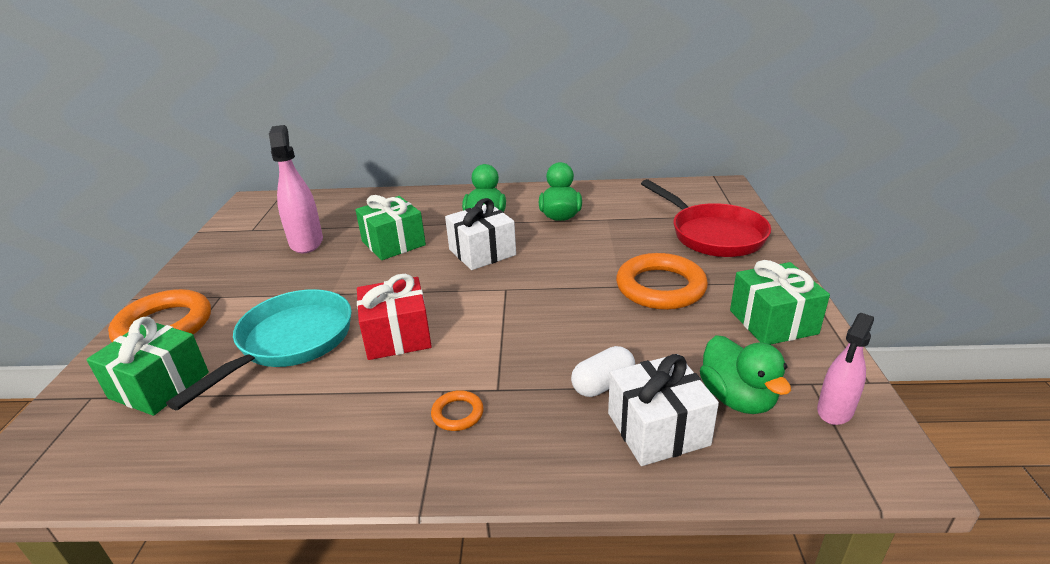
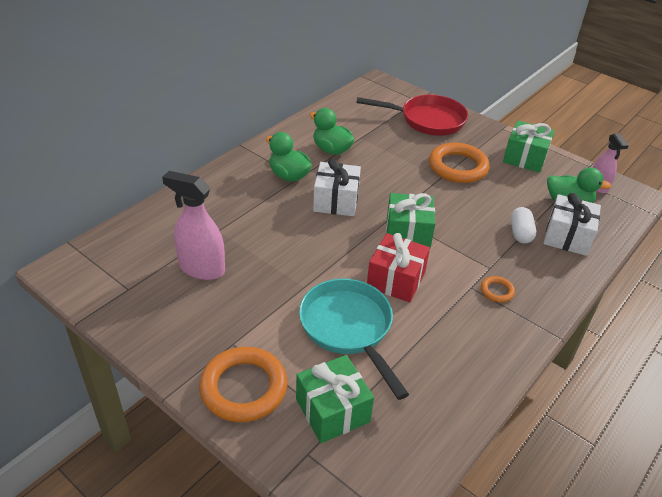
camera: 55 degrees left, 10 degrees up
(393, 243) = (268, 229): green gift -> green gift (408, 233)

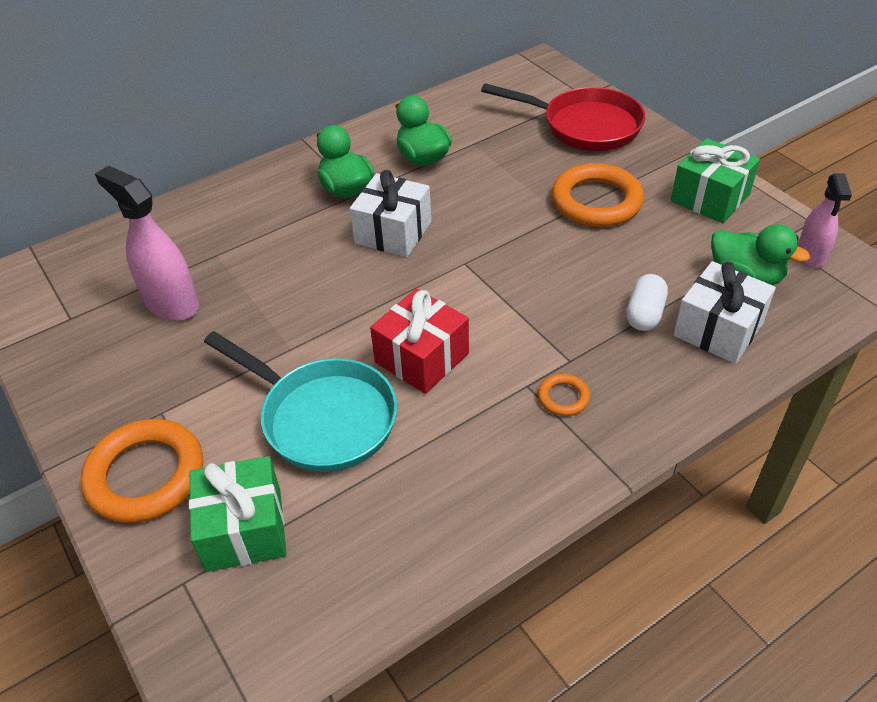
camera: 20 degrees right, 5 degrees up
(349, 328) = (322, 418): turquoise pan -> turquoise pan turned 135 degrees clockwise
(408, 233) = (472, 291): green gift -> none

